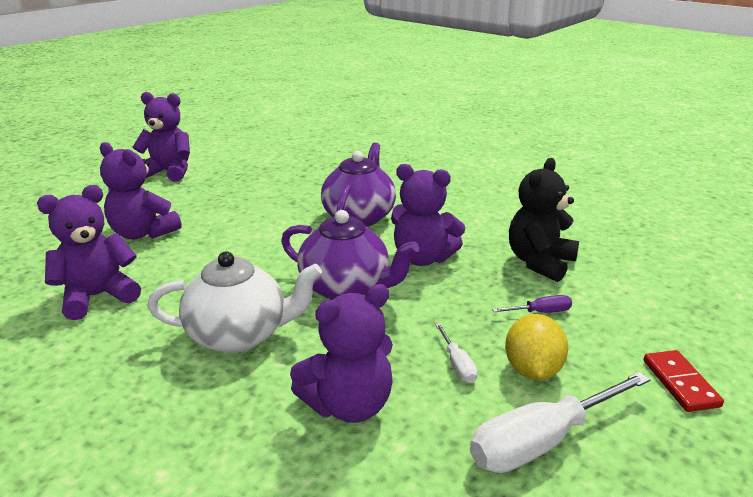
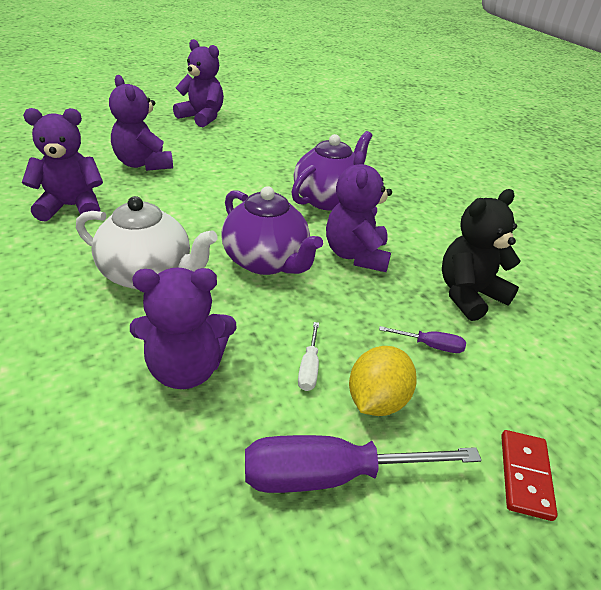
camera: 20 degrees right, 10 degrees up
(422, 258) = (356, 255): purple teddy bear -> purple teddy bear turned 45 degrees clockwise
(542, 441) = (331, 475): white screwdriver -> purple screwdriver

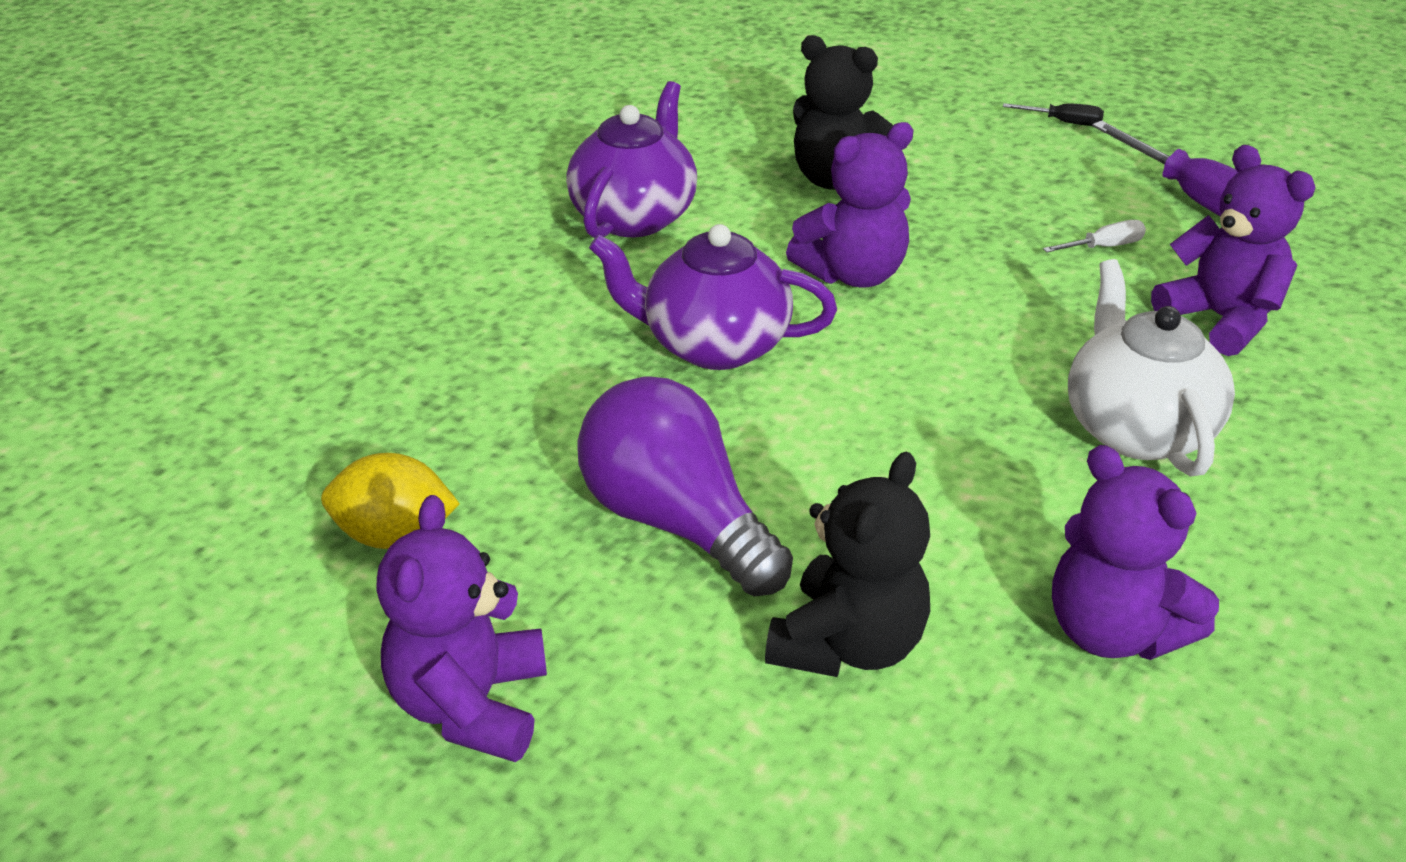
camera: 115 degrees left, 0 degrees up
(143, 164) = (848, 644): purple teddy bear -> black teddy bear
(233, 159) = (676, 522): none -> purple light bulb
(266, 261) = (967, 340): purple teapot -> purple teapot (634, 216)
(377, 400) = (1087, 200): yellow lemon -> yellow lemon (395, 535)
(430, 346) = (966, 187): purple screwdriver -> none
(525, 475) = (1063, 122): red domino -> black screwdriver

